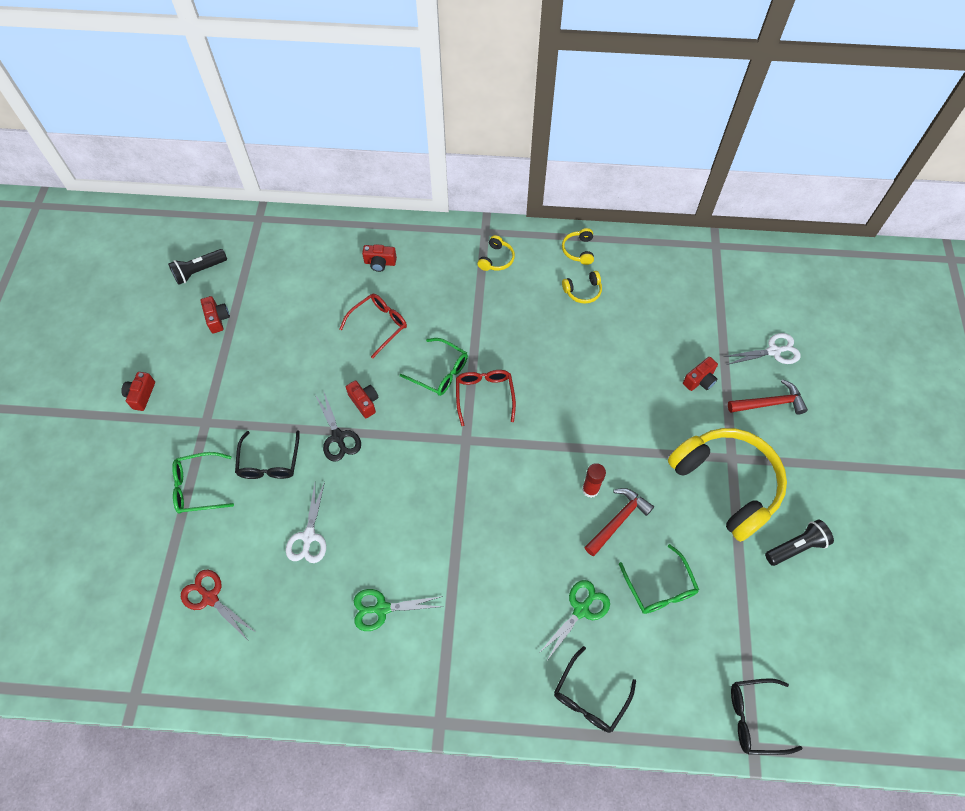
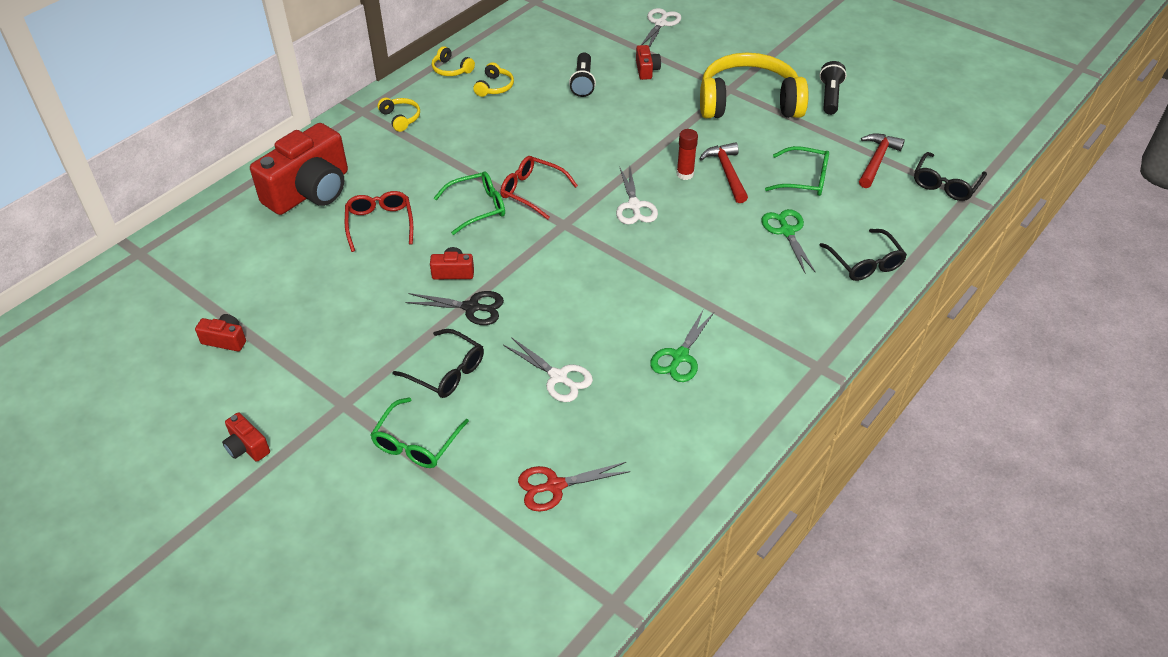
camera: 55 degrees left, 15 degrees down
(199, 271) = (144, 329): black flashlight -> black flashlight (583, 82)
(380, 263) = (310, 191): red camera -> red camera, size x2.37
(523, 476) = (634, 206): none -> white scissors
(769, 403) = (702, 48): red hammer -> red hammer (876, 160)

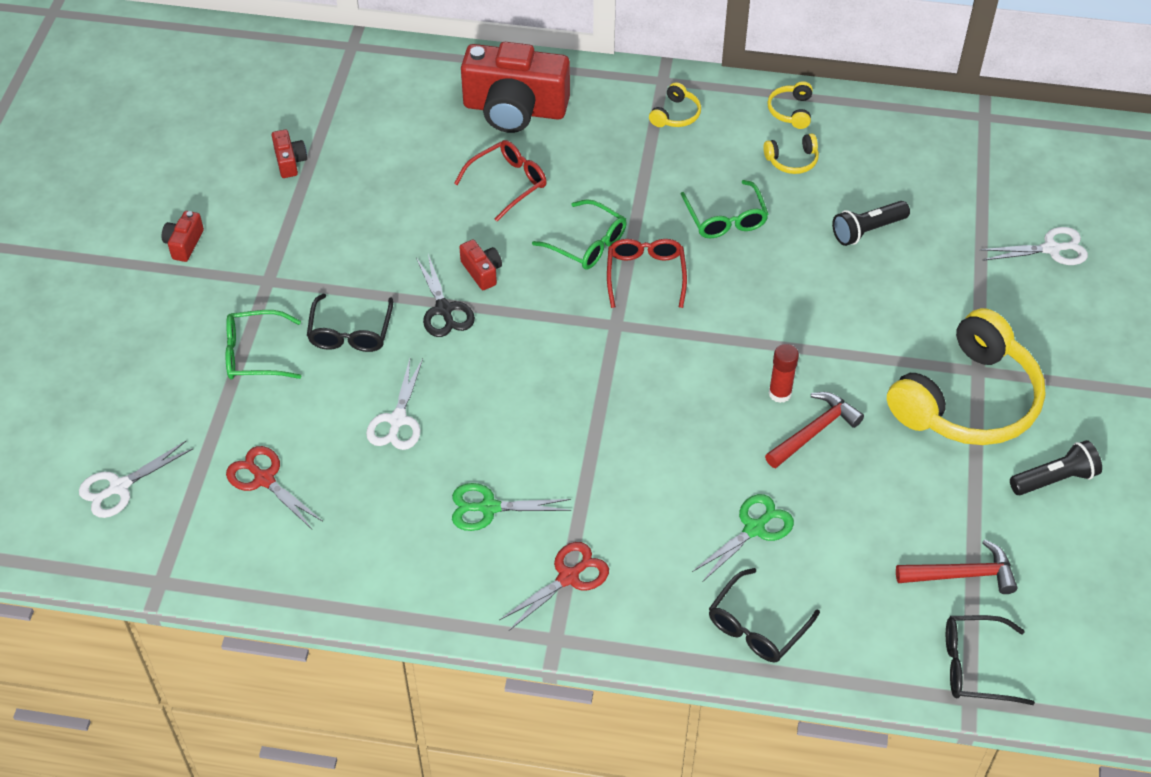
camera: 60 degrees right, 5 degrees up
(634, 206) = (690, 371): white scissors -> white scissors (119, 487)
(646, 70) = (944, 276): red camera -> none
(748, 102) = (967, 400): yellow headphones -> yellow headphones turned 75 degrees clockwise
(770, 338) = (568, 577): none -> red scissors
(804, 179) = (863, 511): green glasses -> green glasses (725, 219)

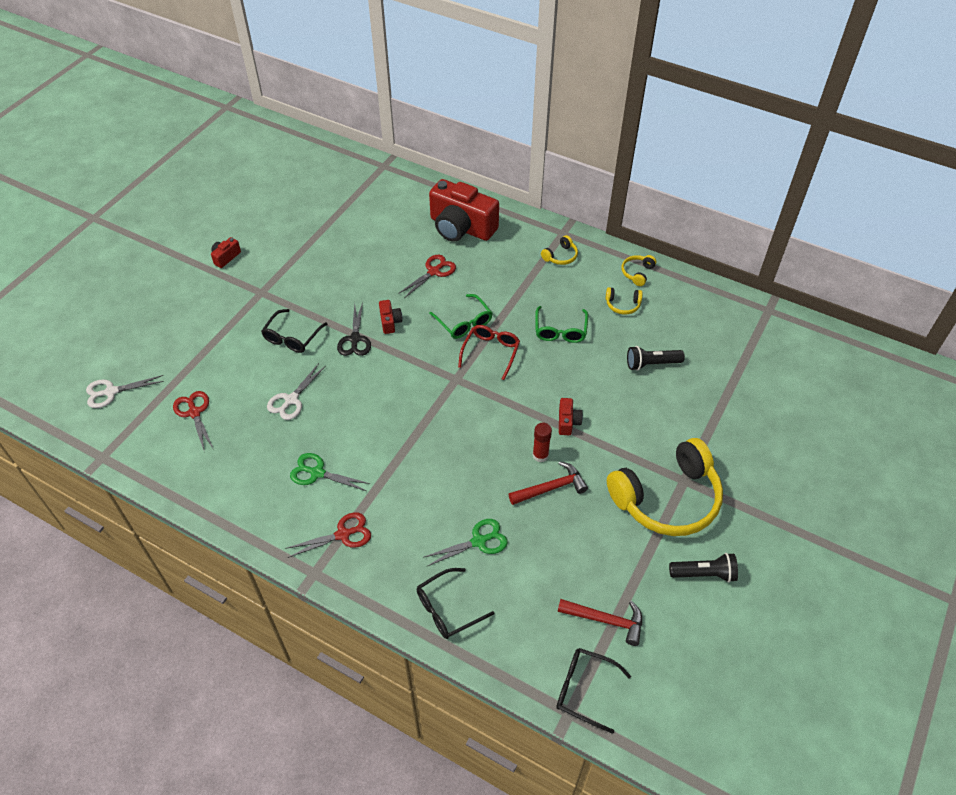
camera: 20 degrees right, 0 degrees up
(255, 354) = (230, 334): green glasses -> none
(290, 161) = (311, 225): red camera -> red camera (568, 422)
(508, 183) = (434, 271): red glasses -> red scissors
(1051, 249) = (775, 412): white scissors -> none

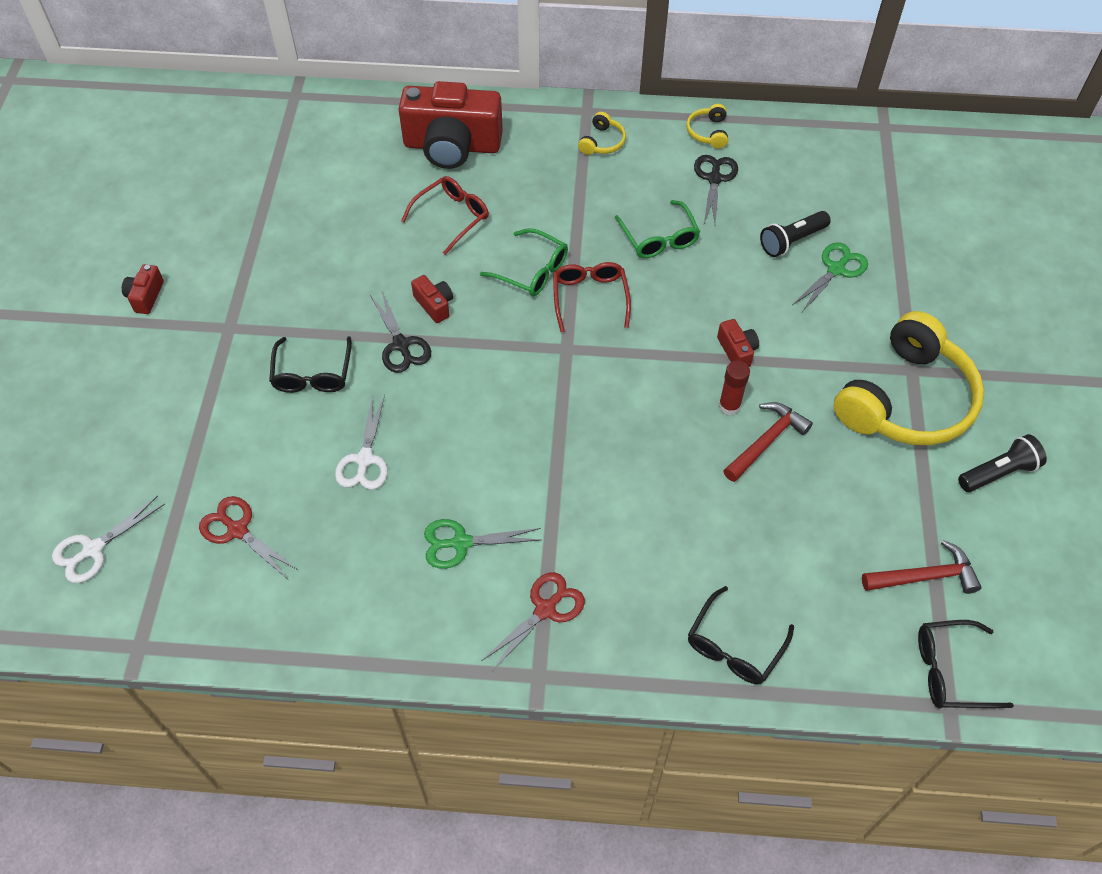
camera: 25 degrees left, 5 degrees up
(434, 271) = (452, 217): red scissors -> red glasses
(479, 541) = (720, 545): green scissors -> green scissors (836, 269)
(622, 305) = (714, 179): yellow headphones -> black scissors

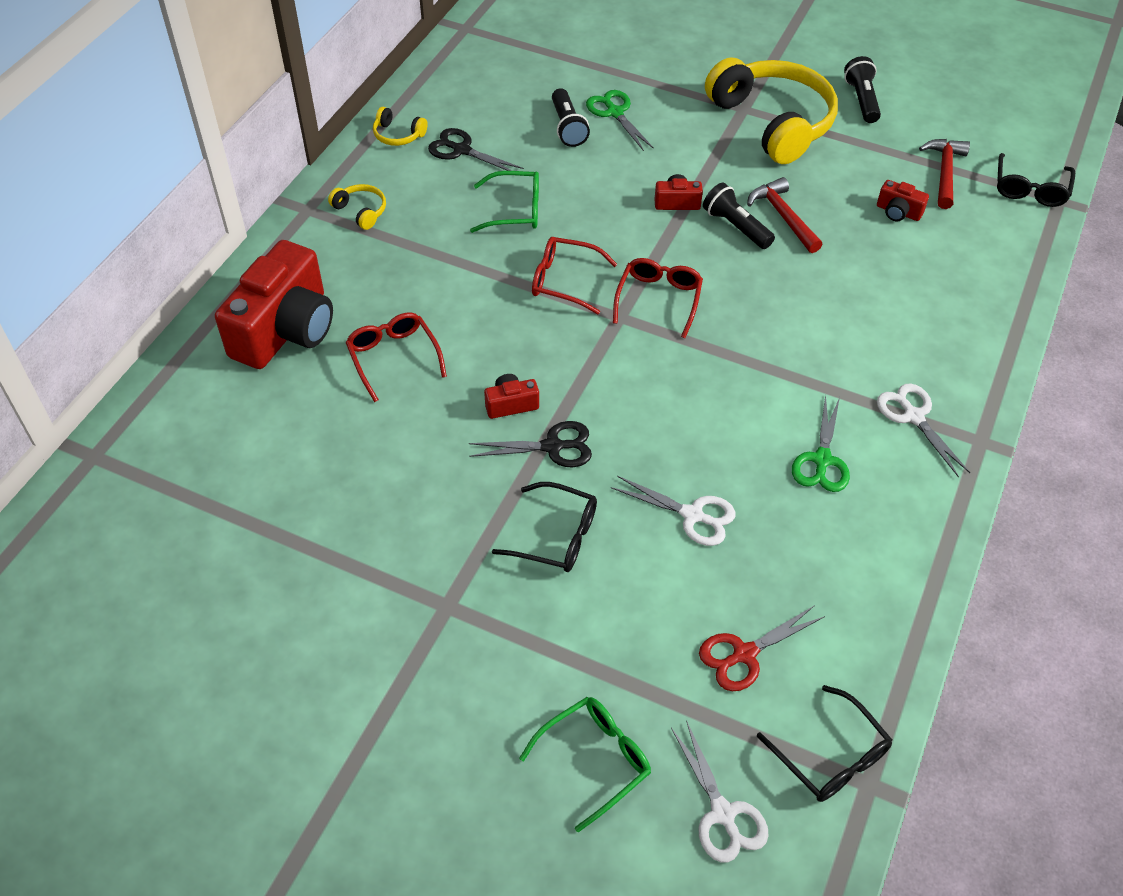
camera: 70 degrees left, 5 degrees down
(145, 296) = (349, 689): red camera -> red camera (898, 212)
(532, 271) = (506, 314): green glasses -> green glasses (595, 760)
(545, 609) = (913, 416): red scissors -> white scissors
(601, 371) = (658, 300): none -> red glasses
(729, 406) = (736, 227): red glue stick -> black flashlight
(734, 646) = (981, 302): black glasses -> black glasses (830, 756)

